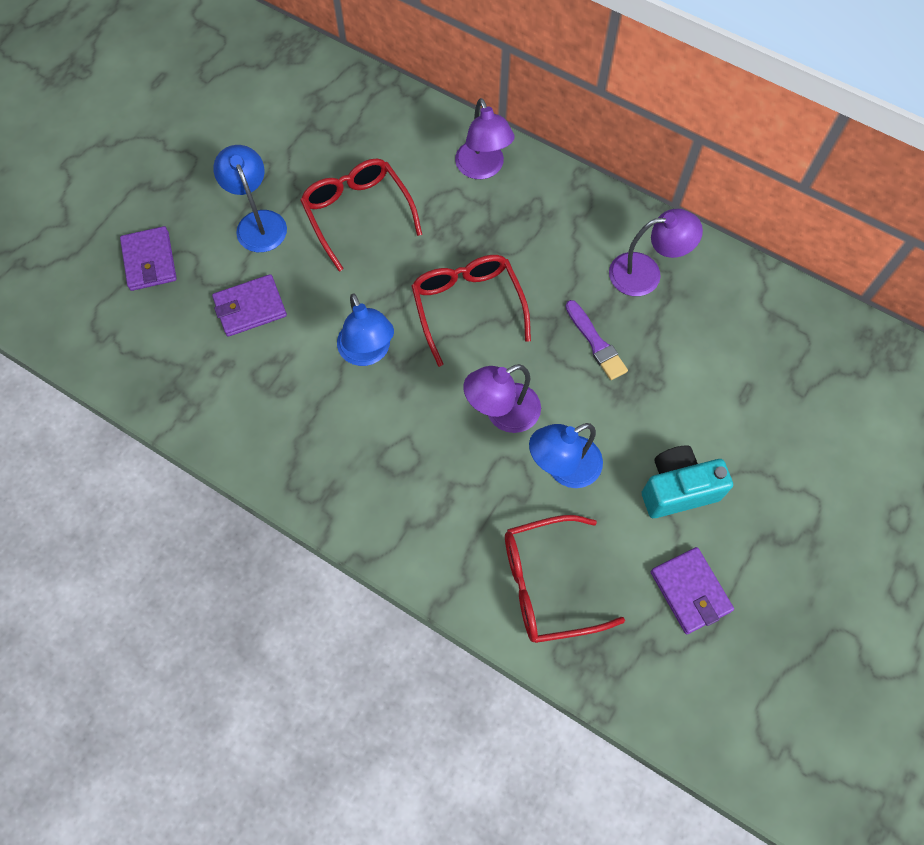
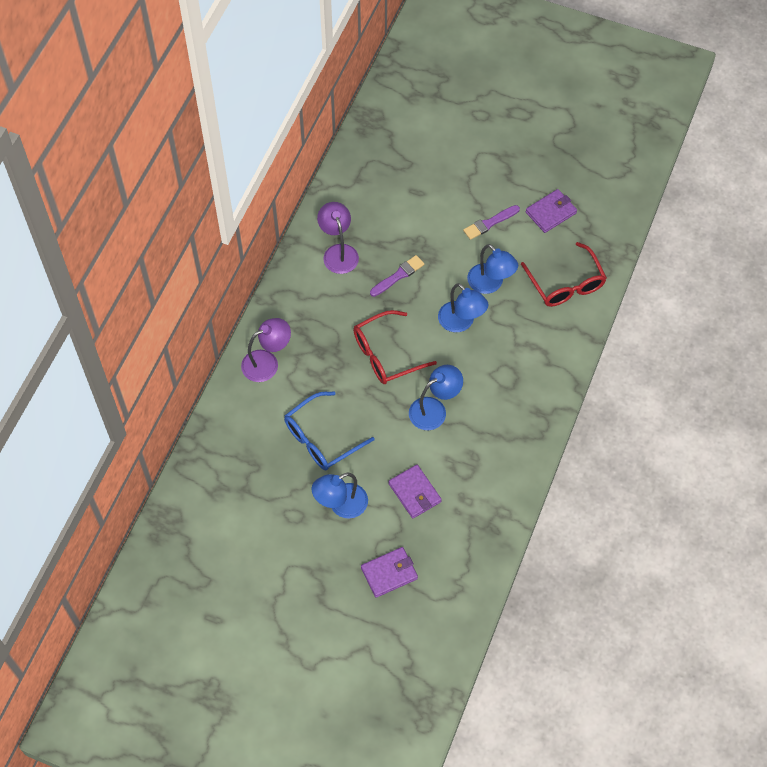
camera: 100 degrees left, 5 degrees down
(358, 215) = (322, 438): red glasses -> blue glasses
(502, 413) = (461, 322): purple lamp -> blue lamp
(677, 489) = (489, 223): turquoise camera -> purple brush

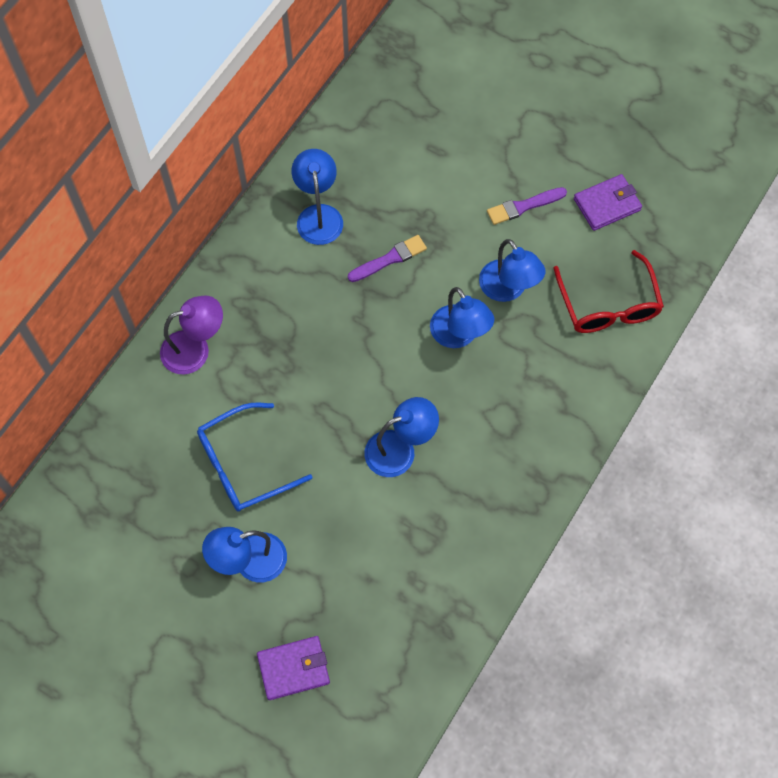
camera: 10 degrees right, 5 degrees up
(338, 252) = (318, 215): purple lamp -> blue lamp
(387, 354) = (353, 363): red glasses -> none
(414, 493) = (350, 561): purple wallet -> none

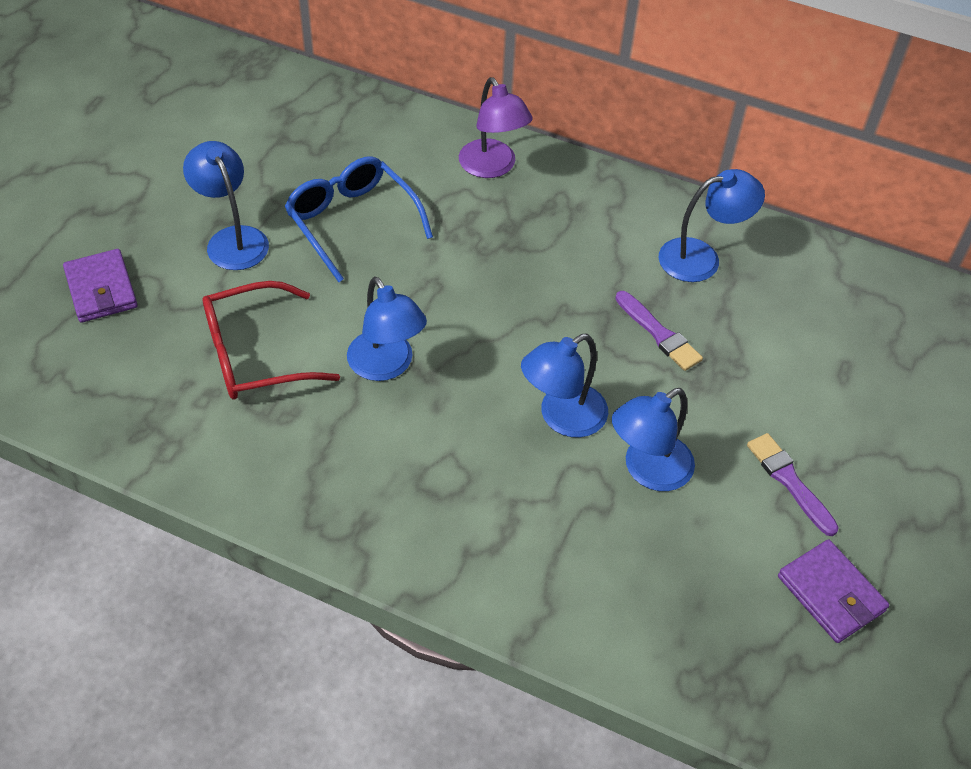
camera: 80 degrees right, 15 degrees down
(608, 303) = (656, 603): red glasses -> red glasses (257, 354)

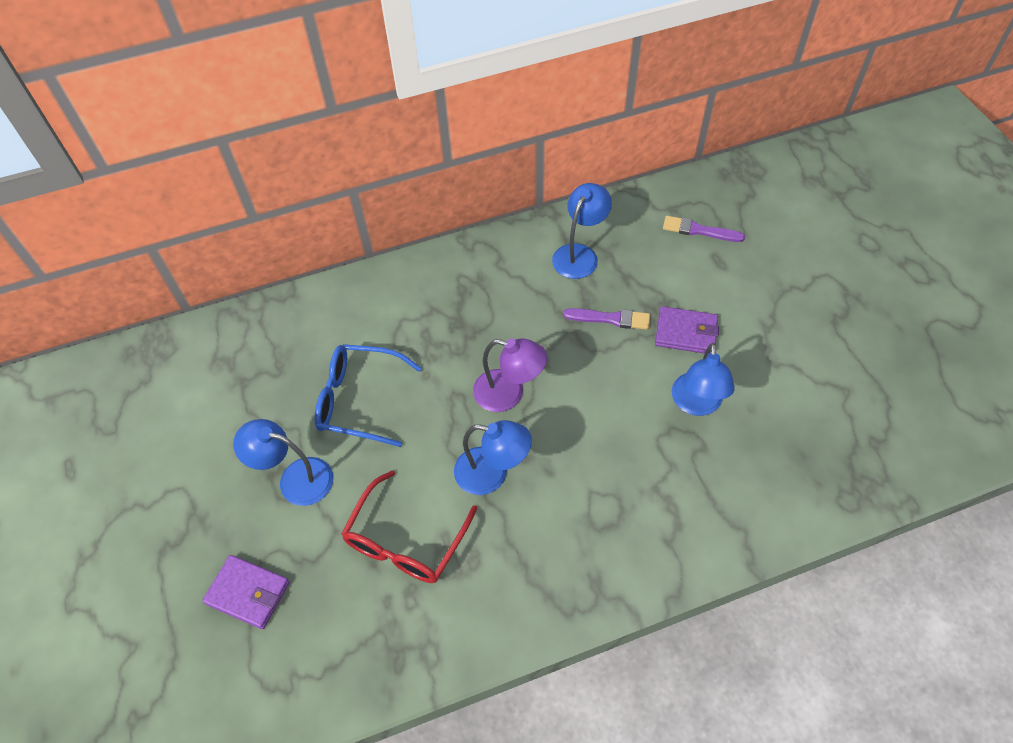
camera: 40 degrees left, 5 degrees up
(492, 167) = (401, 293): purple lamp -> purple lamp (509, 394)
(562, 418) = (621, 414): blue lamp -> none
(789, 481) = (764, 346): purple brush -> purple brush (699, 230)
(830, 594) = (847, 390): purple wallet -> purple wallet (686, 333)

